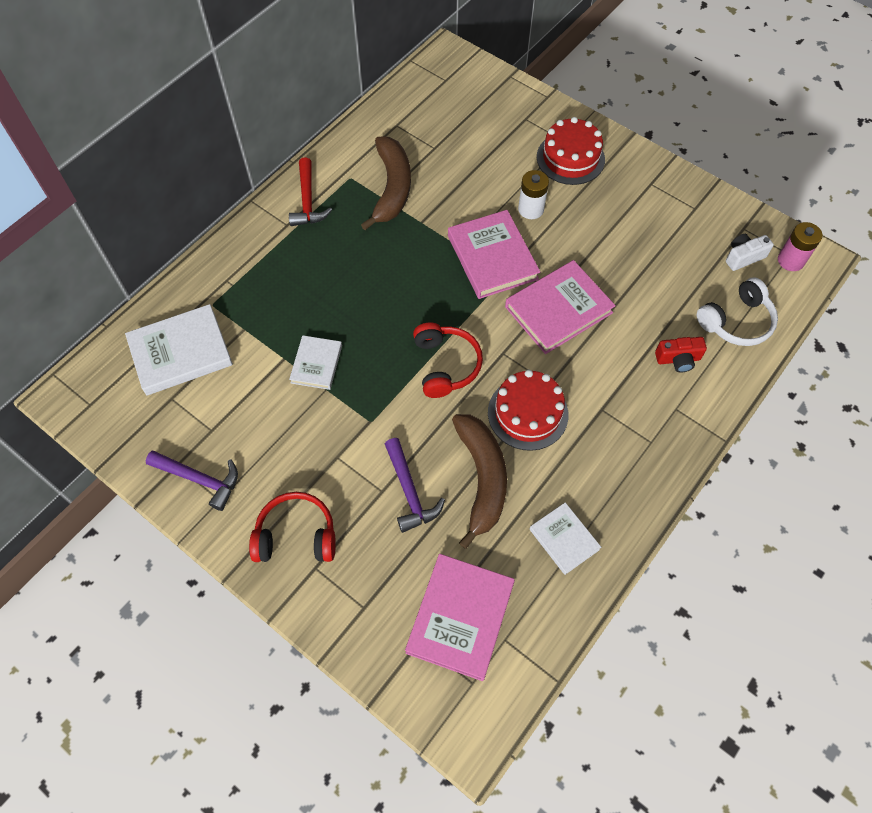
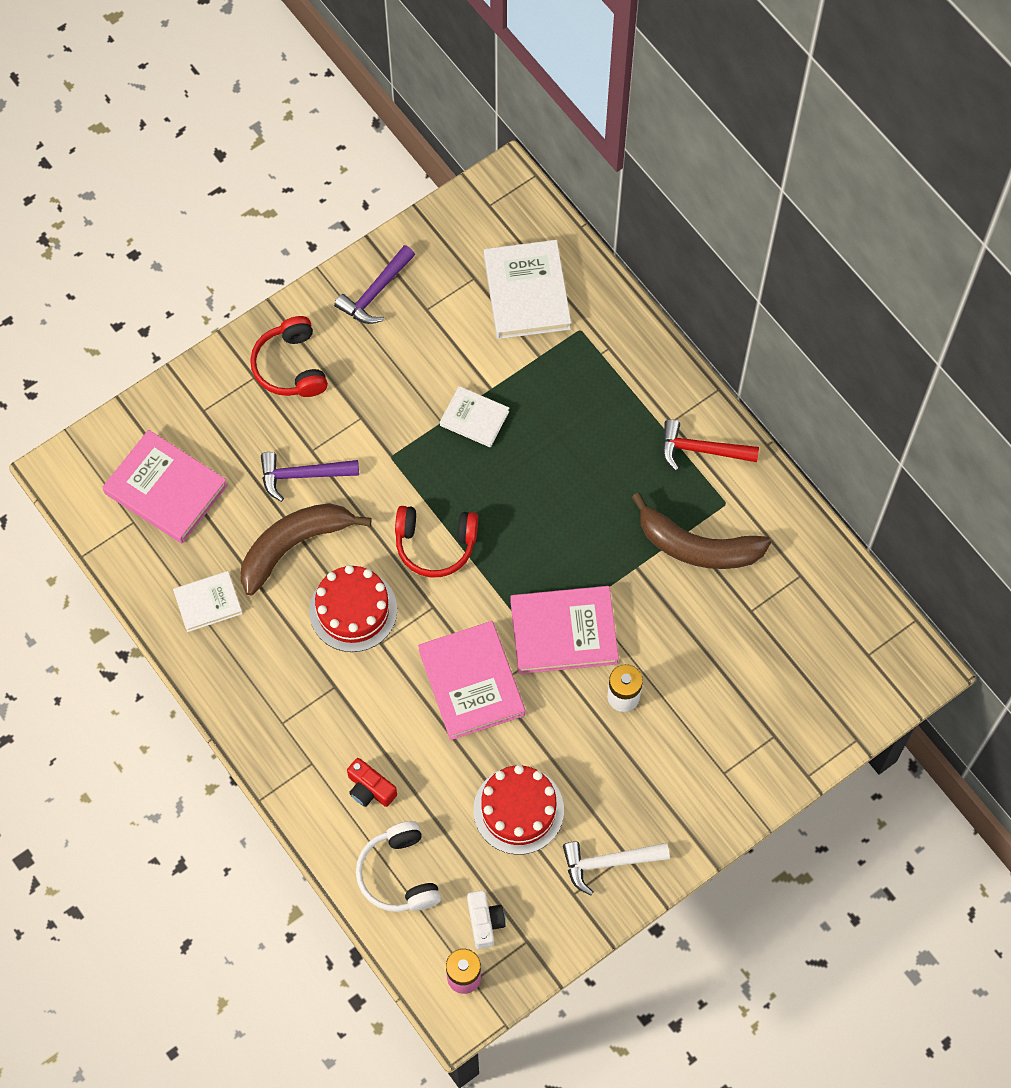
camera: 105 degrees right, 5 degrees up
(296, 535) = (291, 366): red headphones -> red headphones turned 150 degrees clockwise
(482, 479) = (294, 545): brown banana -> brown banana turned 135 degrees clockwise
(570, 158) = (693, 770): red cake -> red cake (518, 810)
(661, 192) = (608, 862): none -> white hammer
(678, 359) = (370, 789): red camera -> red camera turned 60 degrees counterclockwise

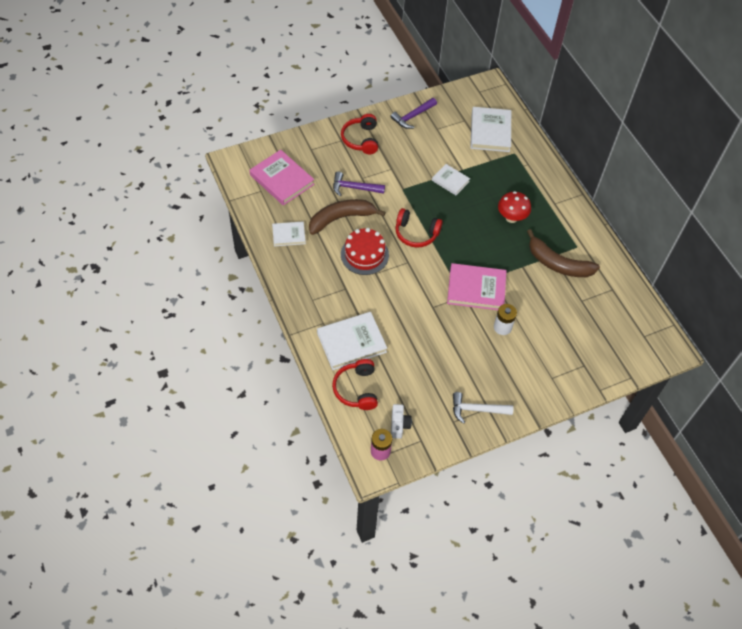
camera: 10 degrees right, 10 degrees down
(370, 789) = (351, 342): red camera -> white book
(399, 874) = (356, 389): white headphones -> red headphones
(471, 682) = (420, 302): pink book -> none
(518, 810) = (431, 371): red cake -> none
(599, 471) = (511, 218): none -> red mushroom
(701, 450) = (568, 219): red hammer -> none

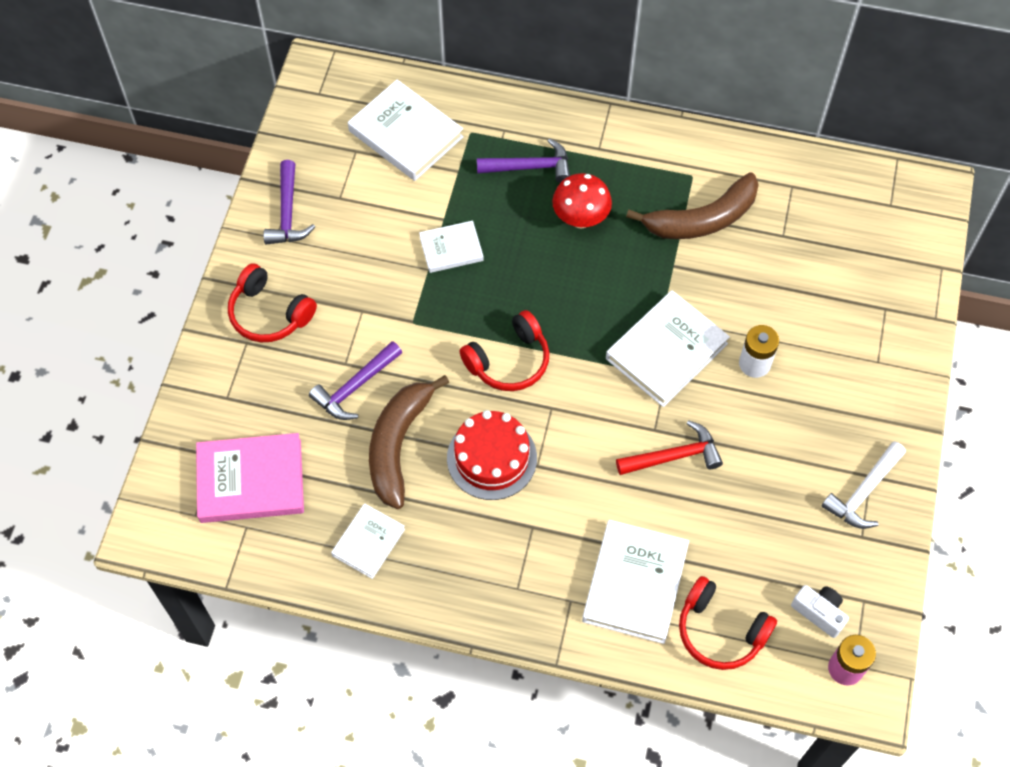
camera: 50 degrees left, 5 degrees up
(426, 322) = (674, 456): none -> red hammer
(476, 289) = (666, 351): pink book -> white book
(519, 184) = (530, 167): none -> purple hammer

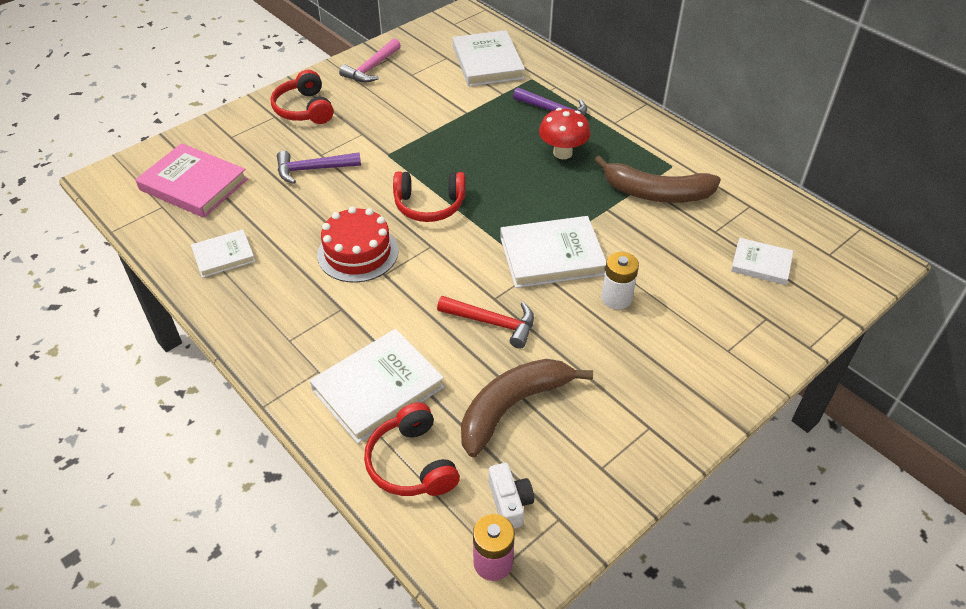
camera: 35 degrees right, 15 degrees down
(287, 213) = (371, 68): purple hammer -> pink hammer
(398, 444) = (304, 213): brown banana -> brown banana (512, 406)
(451, 249) = (455, 129): white book -> white book (761, 264)
(863, 492) = (633, 435): white hammer -> none

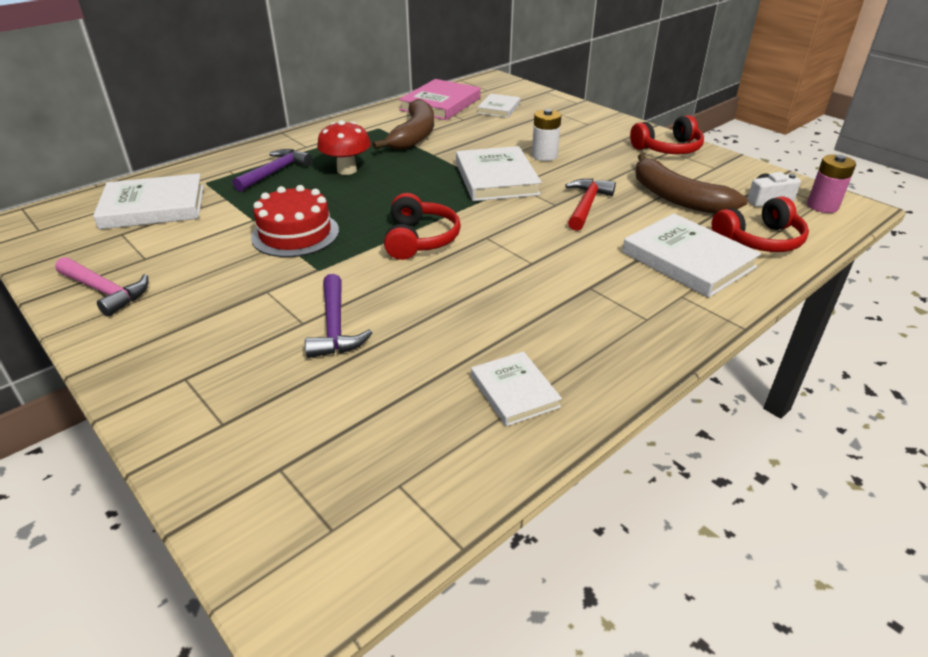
camera: 90 degrees left, 10 degrees down
(193, 184) = (345, 452): pink book -> pink book (440, 104)
(304, 109) = (180, 347): red headphones -> red headphones (668, 149)
(358, 253) = (500, 281): red cake -> red cake (295, 234)

